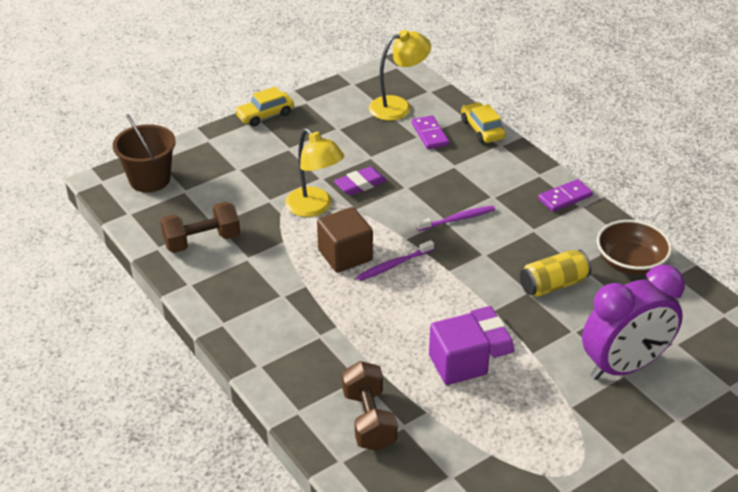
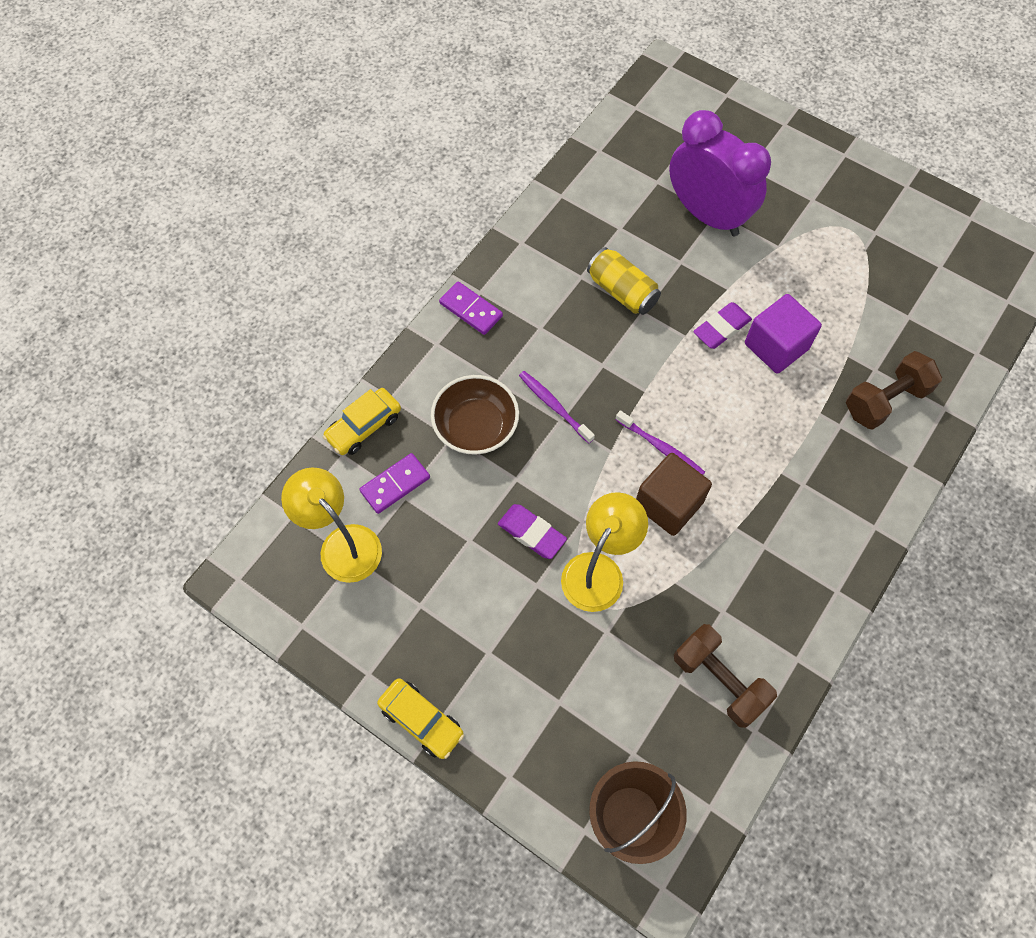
camera: 110 degrees left, 25 degrees up
(630, 263) = (557, 233): brown bowl -> brown bowl (476, 427)

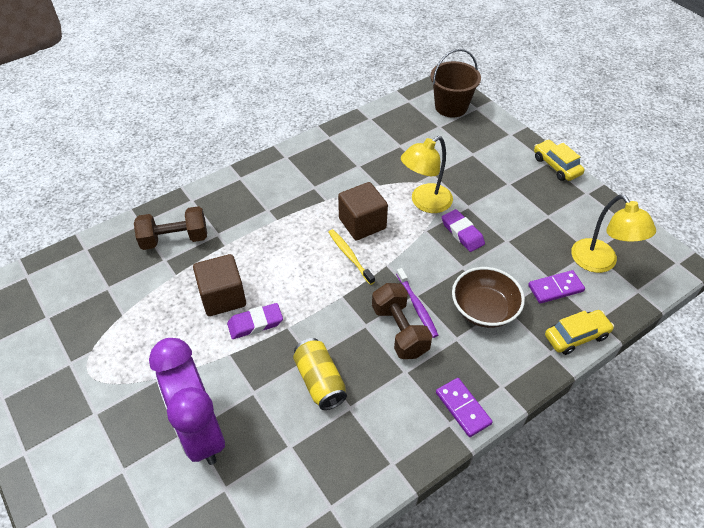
camera: 160 degrees left, 15 degrees down
(661, 448) = (349, 256): purple toothbrush -> yellow toothbrush
(719, 680) = (377, 140): brown dumbbell -> brown dumbbell (399, 331)
(776, 346) = (223, 297): purple cube -> brown cube

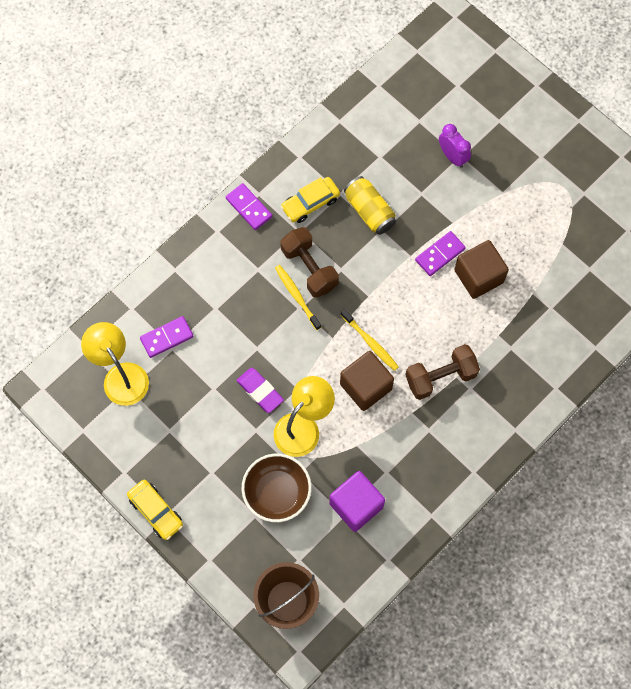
camera: 170 degrees right, 20 degrees up
(175, 239) = (551, 334): brown dumbbell -> brown dumbbell (440, 377)
(200, 431) = (452, 156): purple clock -> purple clock, size x0.48
(255, 323) = (440, 254): purple eraser -> purple domino
(388, 149) = (356, 505): none -> purple cube
(417, 306) = (297, 296): purple toothbrush -> yellow toothbrush
(484, 309) = (234, 303): brown bowl -> brown bowl (277, 492)
(576, 336) = (151, 289): yellow car -> yellow car (310, 203)

